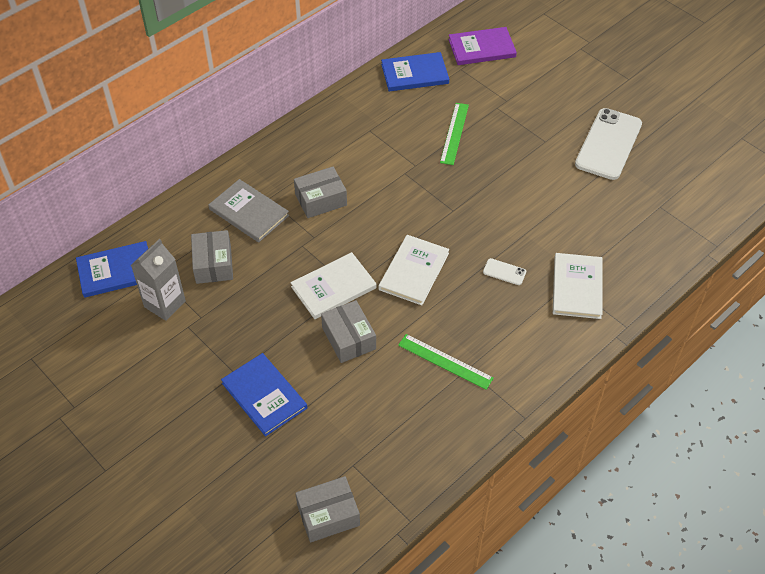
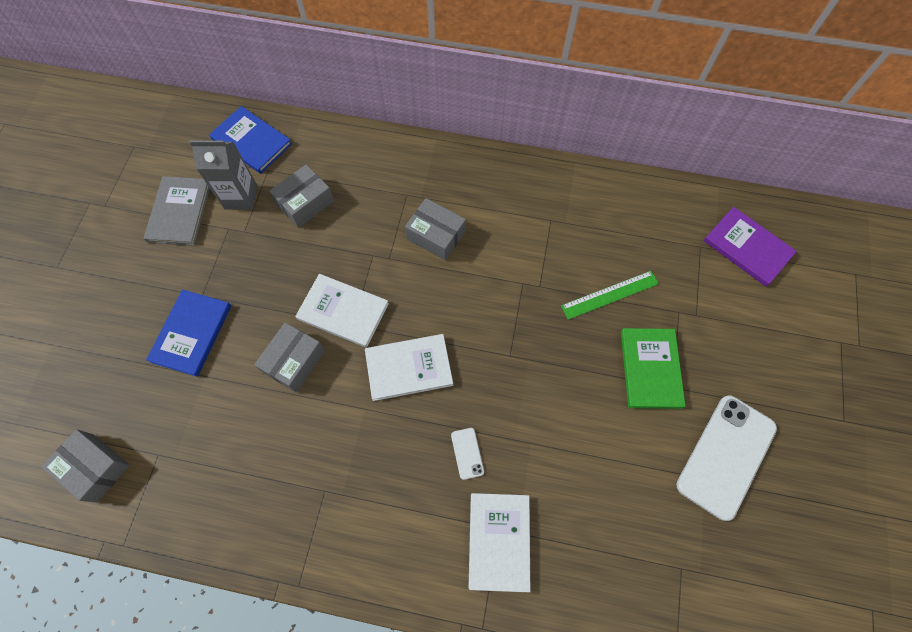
camera: 55 degrees right, 15 degrees up
(249, 212) = (379, 191): grey book -> grey book (179, 212)
(414, 74) = (656, 211): blue book -> none
(445, 361) = (320, 464): green ruler -> none
(523, 144) = (650, 369): none -> green book
(577, 287) = (499, 541): white book -> white book turned 60 degrees counterclockwise
(608, 144) = (726, 456): white phone -> white phone turned 45 degrees counterclockwise

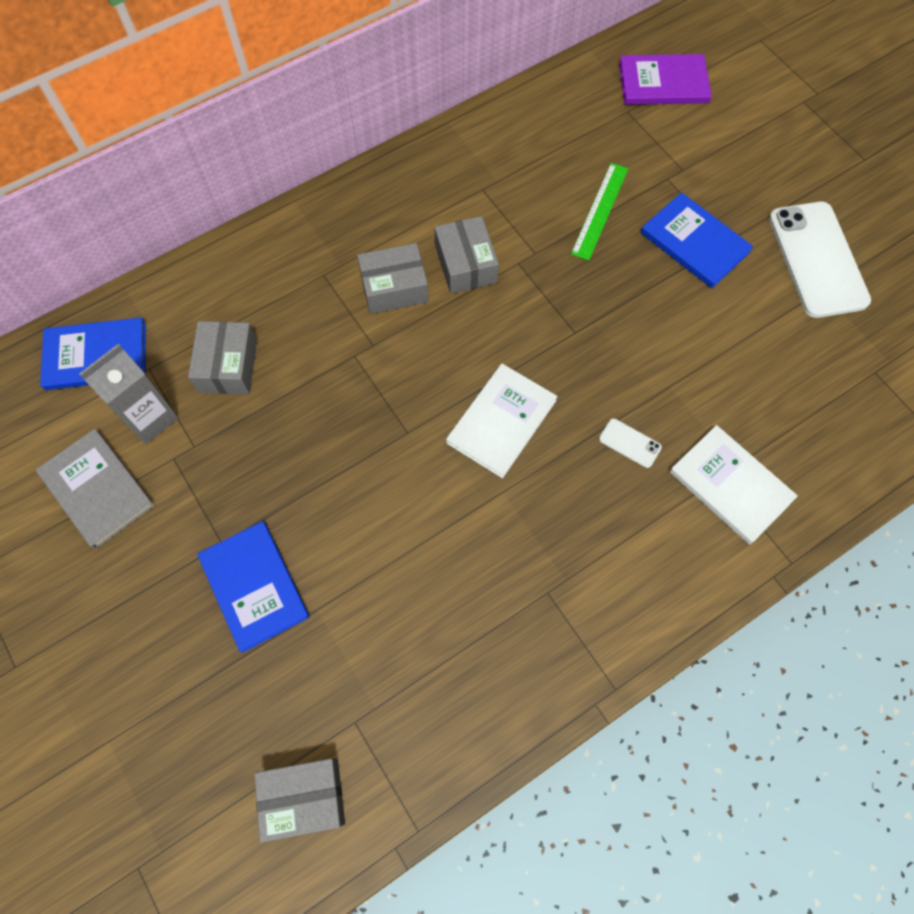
camera: 45 degrees left, 0 degrees up
(294, 361) = (389, 514): grey box -> grey box (466, 264)
(343, 311) = (384, 429): white book -> none
(650, 369) = (694, 242): green book -> blue book

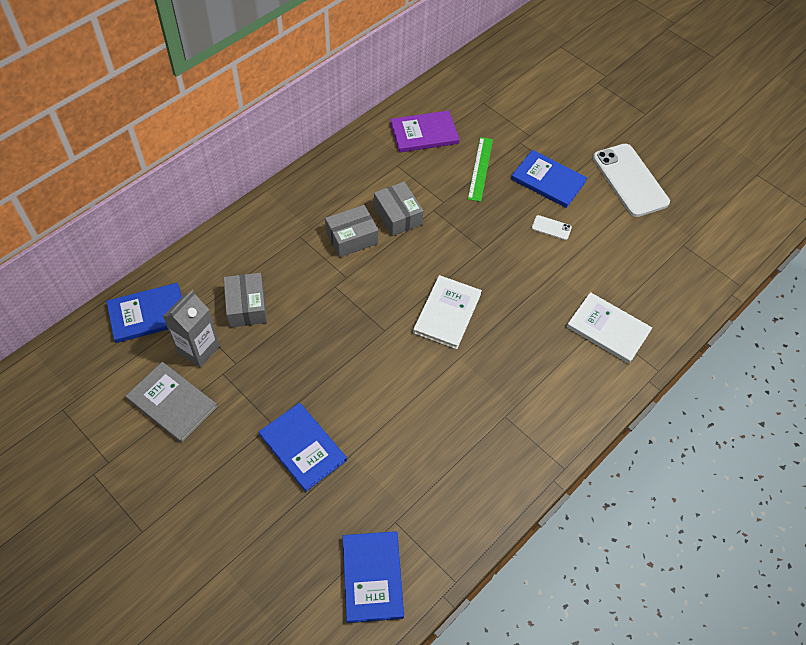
camera: 15 degrees left, 10 degrees down
(304, 798) = (372, 577): grey box -> blue book
(630, 443) = (536, 313): white phone -> white phone (551, 228)
(663, 83) = (502, 81): purple book -> purple book (424, 133)

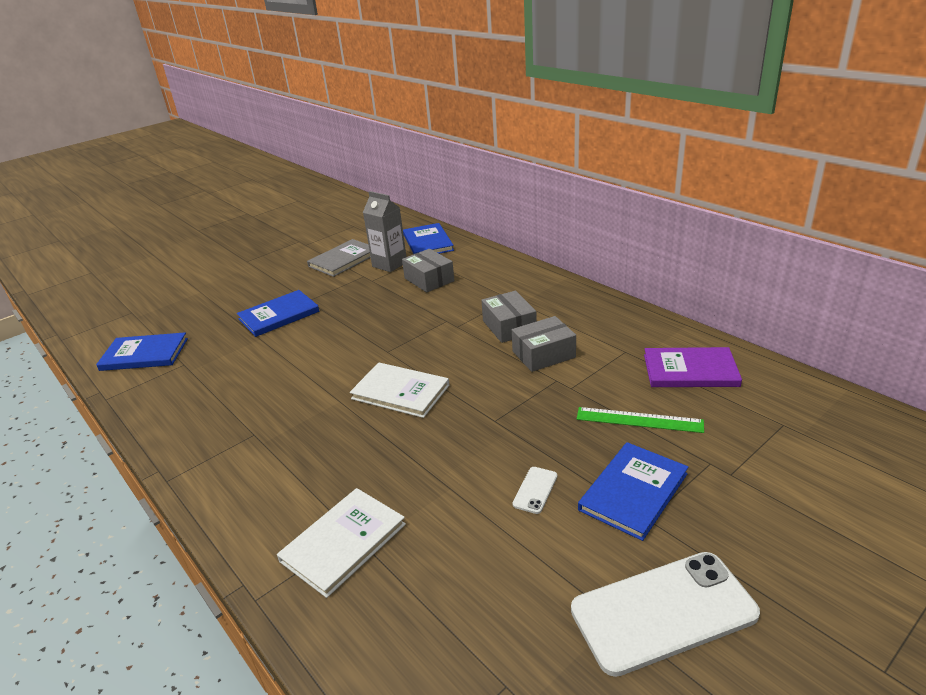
camera: 100 degrees right, 25 degrees down
(247, 306) = (429, 280): grey box -> grey box turned 60 degrees clockwise
(424, 133) = (690, 370): purple book -> purple book turned 75 degrees counterclockwise

